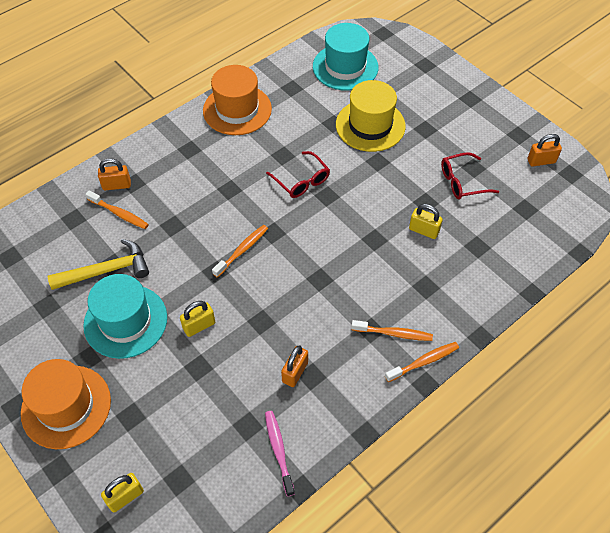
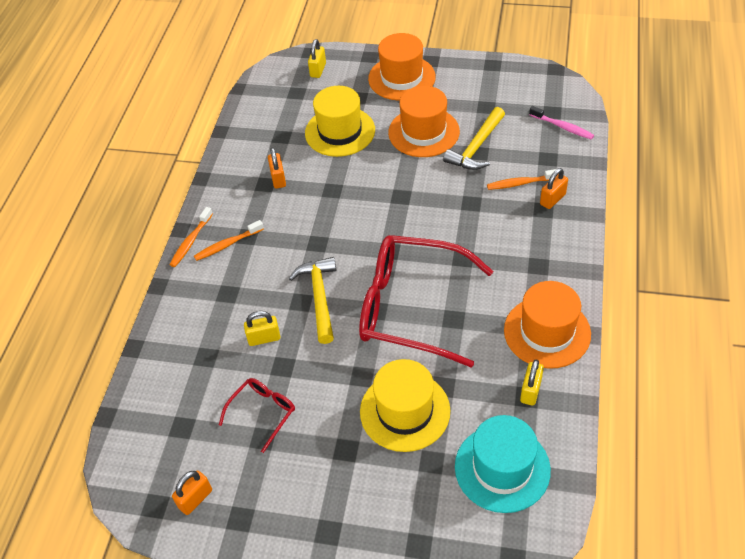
camera: 145 degrees right, 5 degrees down
(125, 321) = (423, 132): turquoise hat -> orange hat
(191, 384) = (340, 131): none -> yellow hat
(199, 326) = (372, 161): yellow padlock -> yellow padlock (530, 391)
(242, 250) = (397, 222): orange toothbrush -> none
(278, 450) = (250, 138): pink toothbrush -> pink toothbrush (562, 127)
(301, 181) = (411, 307): red glasses -> red glasses, size x2.21
(358, 233) = (319, 297): none -> yellow hammer

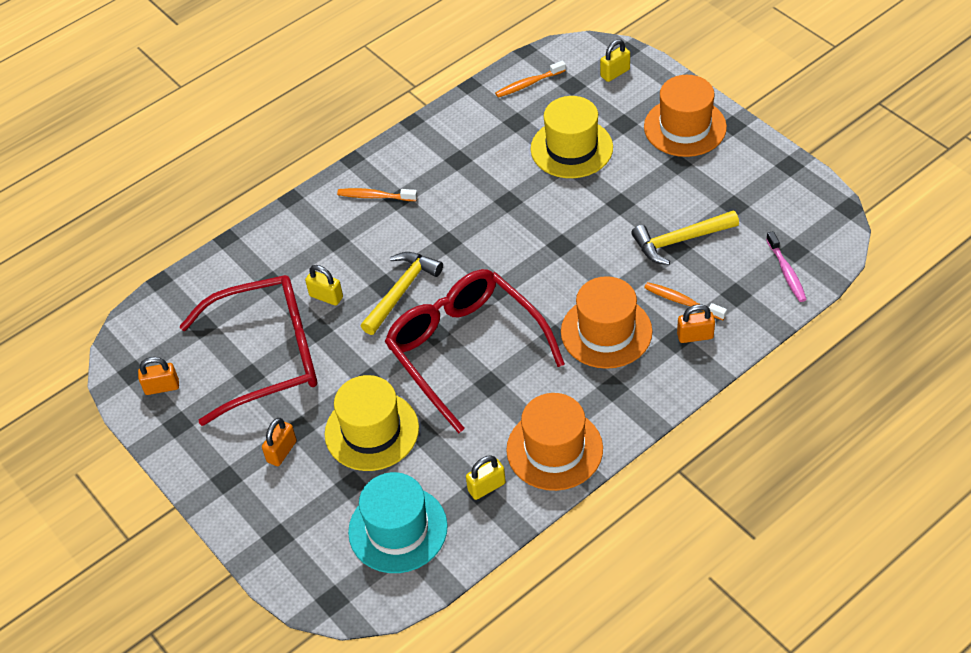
camera: 40 degrees right, 0 degrees up
(190, 241) = (349, 175): orange toothbrush -> orange toothbrush (528, 84)
(263, 413) = (268, 356): red glasses -> red glasses, size x2.21
(278, 179) = (473, 161): orange padlock -> orange padlock (282, 451)
(423, 132) = (647, 195): orange hat -> orange hat (606, 332)

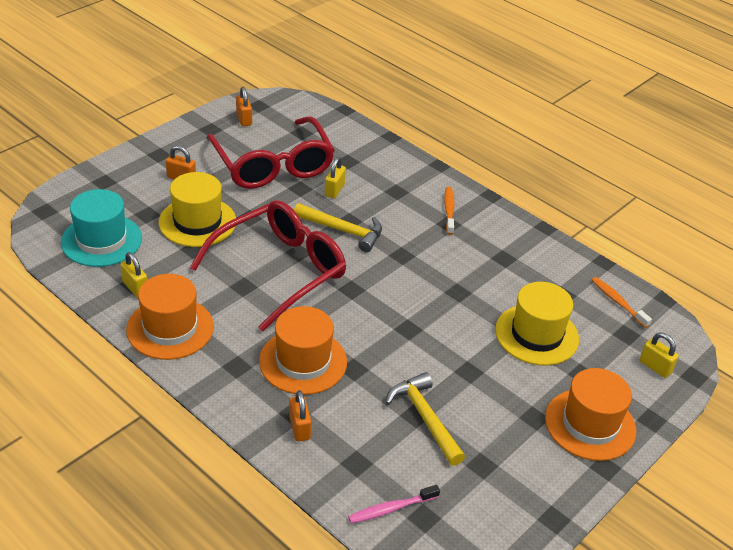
camera: 75 degrees right, 10 degrees down
(682, 301) = (343, 418): orange toothbrush -> none

